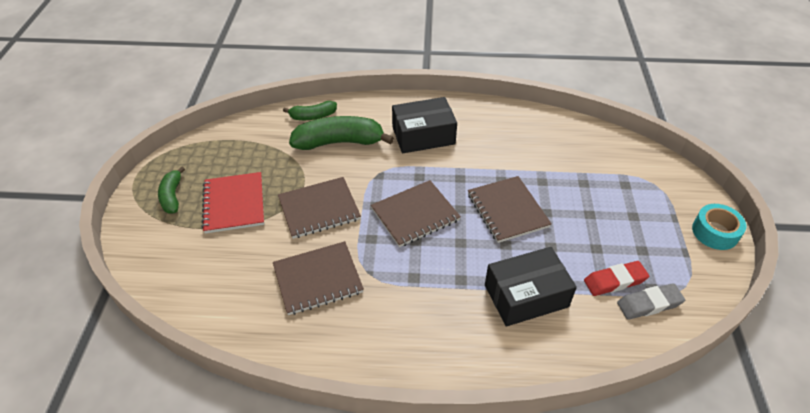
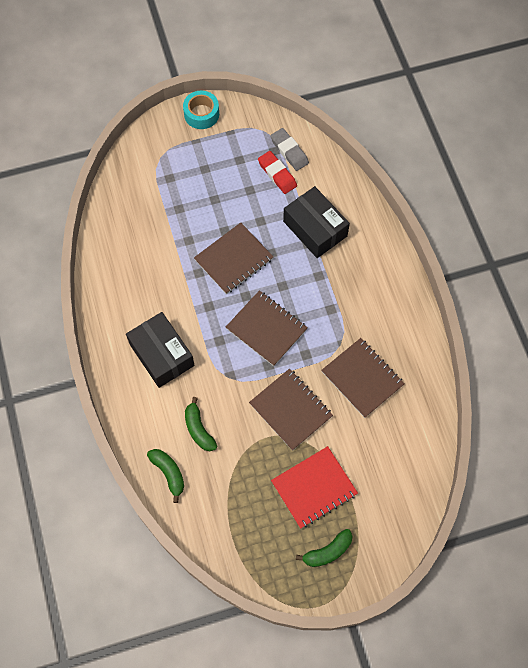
camera: 110 degrees left, 20 degrees up
(339, 142) = (199, 429): green banana -> green banana, size x0.55

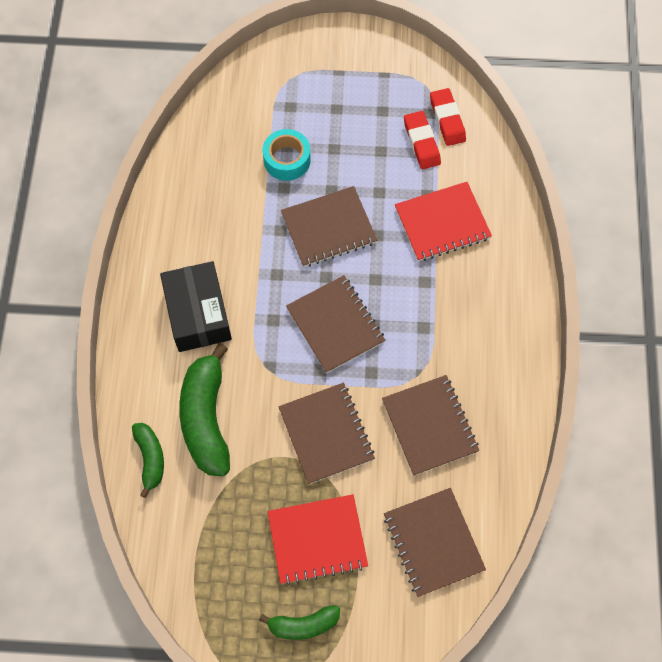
camera: 20 degrees right, 0 degrees up
(199, 429) = (206, 418): green banana -> green banana, size x1.81
(201, 114) = (358, 42): turquoise tape -> turquoise tape (287, 160)
(289, 151) = (447, 119): grey eraser -> red eraser
(315, 229) = (442, 223): black box -> red notebook
(396, 460) = (433, 542): none -> brown notebook

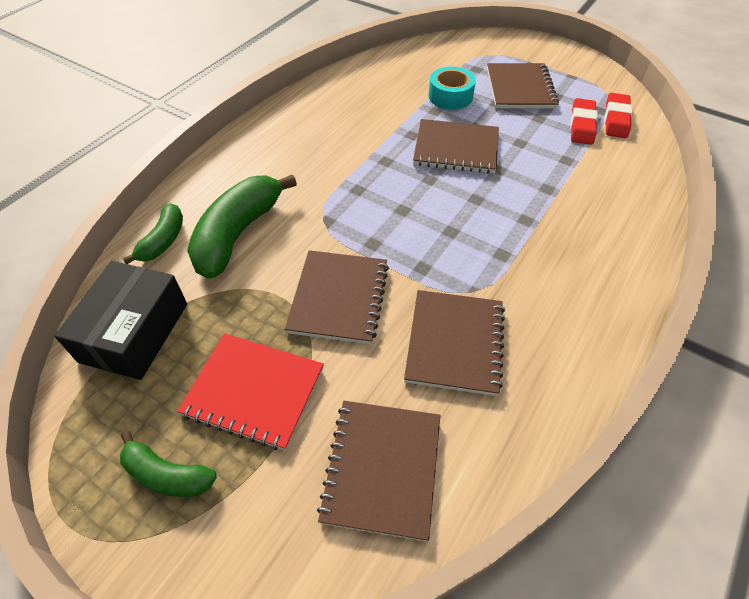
camera: 30 degrees right, 15 degrees down
(198, 314) = (296, 160): black box -> black box (134, 332)
(335, 325) = (413, 216): brown notebook -> brown notebook (520, 88)
(442, 223) = (570, 184): red notebook -> none

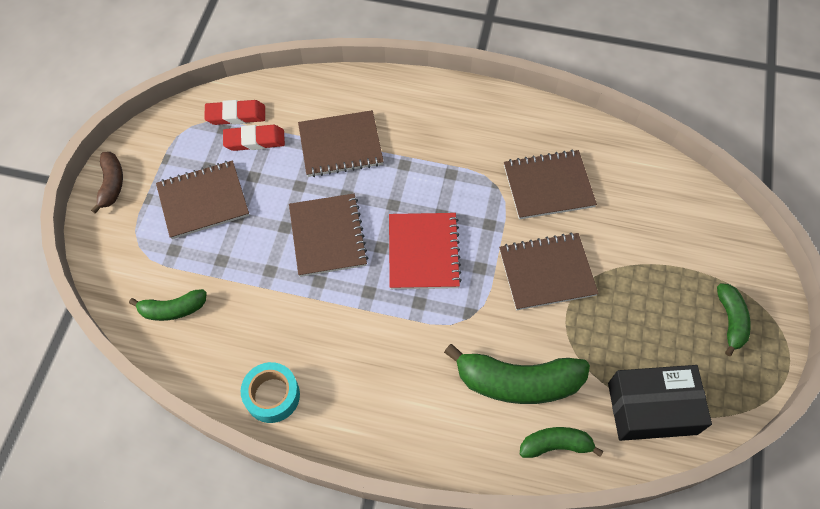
camera: 110 degrees left, 10 degrees up
(254, 391) = (650, 296): red notebook -> red notebook (423, 252)
(382, 468) = (657, 202): brown notebook -> brown notebook (340, 145)
(423, 62) = (173, 309): none -> green banana
(450, 96) = (237, 263): turquoise tape -> turquoise tape (272, 396)
(551, 49) = (111, 185): none -> brown banana

